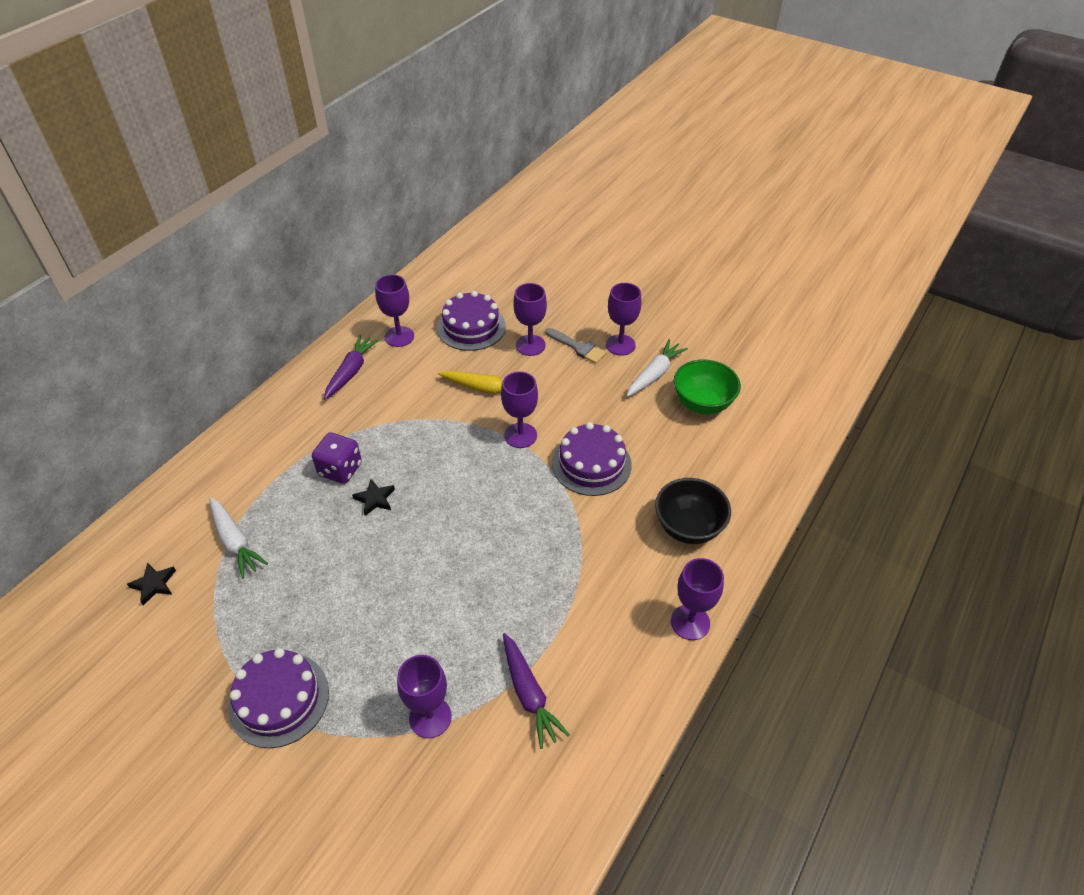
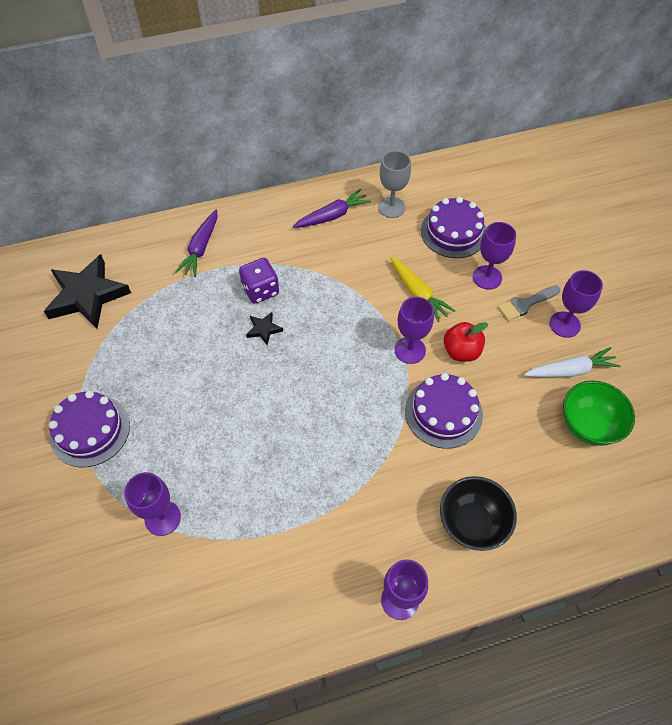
camera: 40 degrees right, 10 degrees up
(154, 584) = (87, 295): black star -> black star, size x2.30
(235, 542) = (154, 299): white carrot -> none
(399, 336) = (391, 207): purple goblet -> grey goblet
(529, 694) = (237, 556): purple carrot -> purple carrot (201, 248)
(562, 411) = (461, 351): none -> red apple
(578, 347) = (525, 304): grey brush -> grey brush turned 75 degrees clockwise

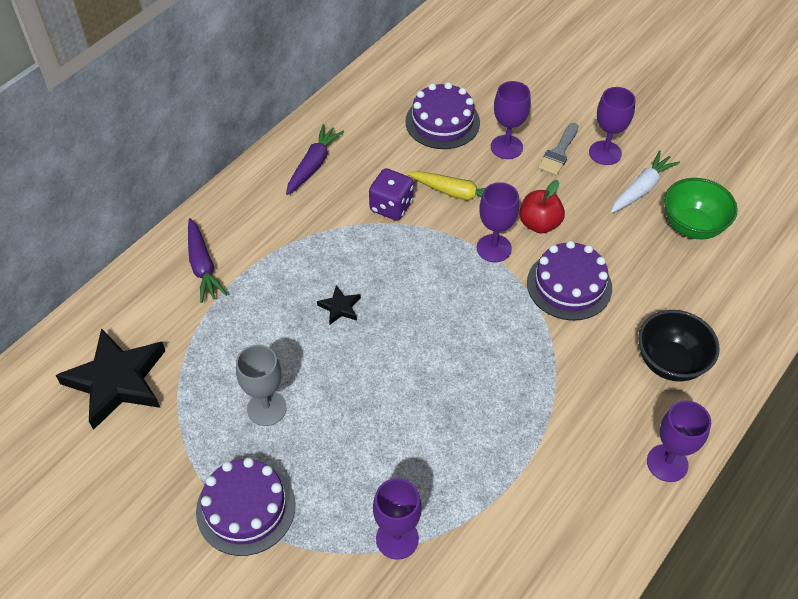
camera: 35 degrees left, 5 degrees down
(260, 290) = (303, 273): purple dice -> purple dice (391, 206)
(391, 207) = (364, 128): grey goblet -> grey goblet (267, 408)

